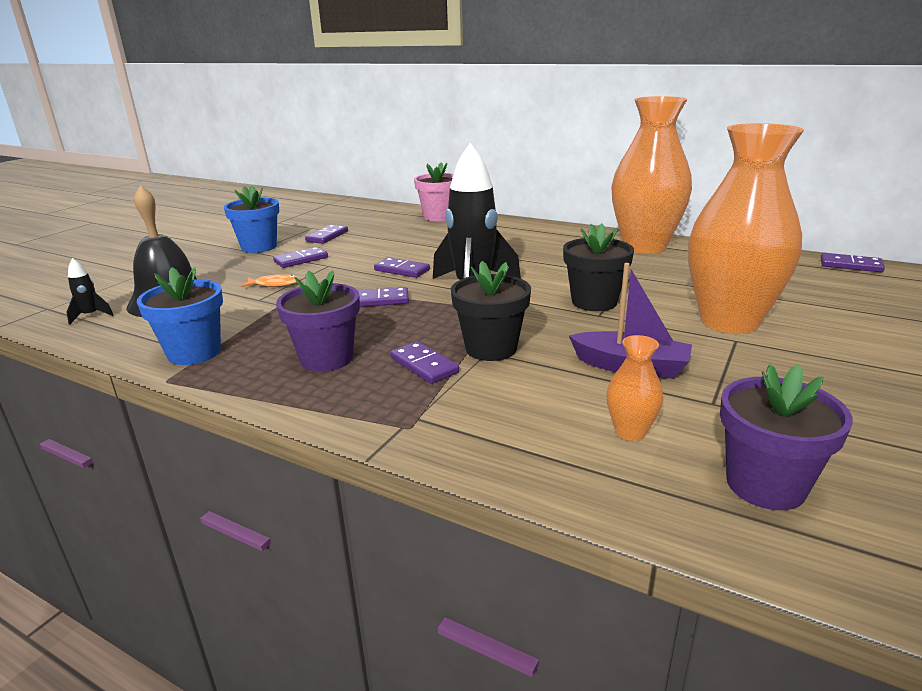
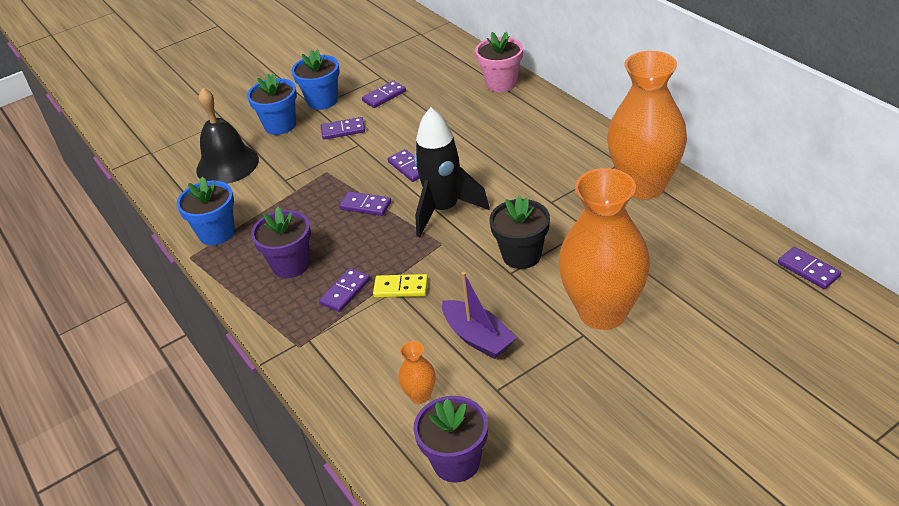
camera: 30 degrees right, 15 degrees up
(91, 316) = (173, 170): black rocket -> none
(220, 267) = (280, 125): none -> blue flower pot
(275, 284) = (305, 162): orange fish -> none
(424, 365) = (345, 292): purple domino -> purple domino turned 45 degrees clockwise
(491, 348) = (401, 288): black flower pot -> yellow domino

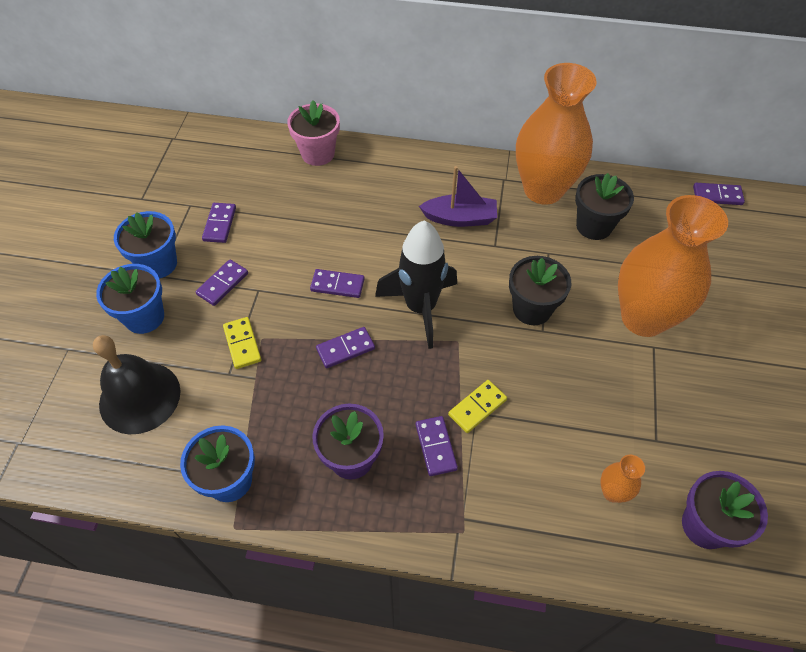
camera: 50 degrees left, 15 degrees up
(312, 168) = (242, 344): none -> yellow domino
(478, 337) = (590, 406): purple boat -> purple boat (460, 218)
(652, 231) = (594, 226): none -> black flower pot

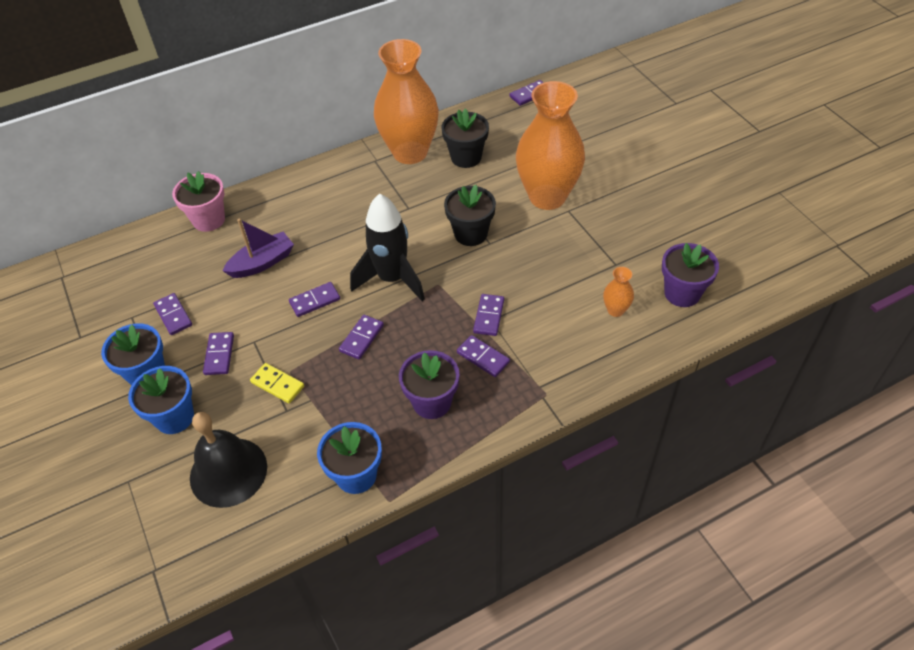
camera: 35 degrees left, 5 degrees down
(460, 218) = (366, 204): purple boat -> purple boat (262, 263)
(477, 407) = (488, 316): yellow domino -> purple domino

